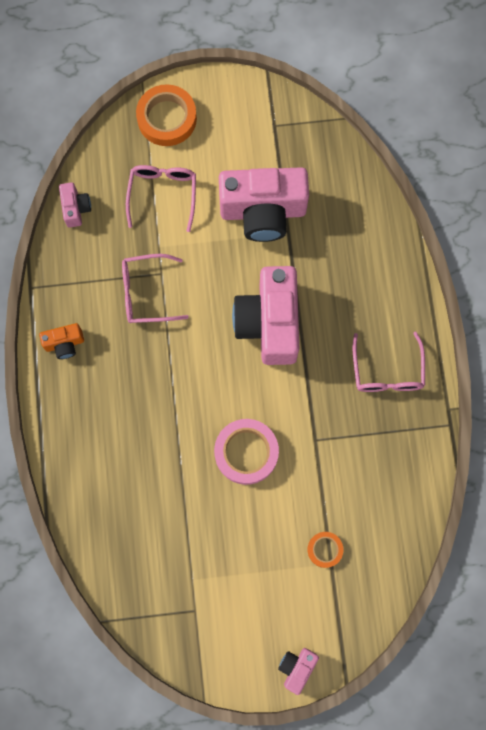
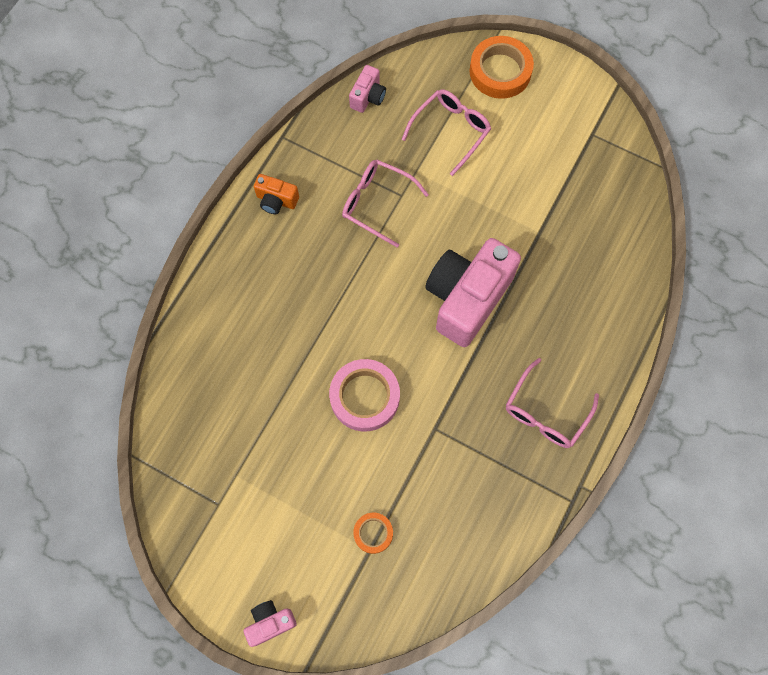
camera: 35 degrees right, 5 degrees down
(263, 211) = (530, 200): pink camera -> none

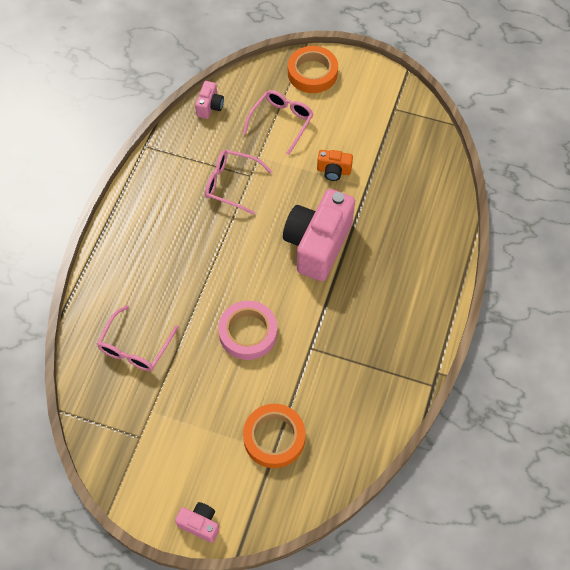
camera: 10 degrees left, 10 degrees down
(270, 623) = (200, 524): pink camera -> pink camera turned 60 degrees clockwise
(276, 200) = (148, 194): orange camera -> orange camera (333, 171)
(373, 533) = (274, 438): orange tape -> orange tape, size x1.85
(545, 412) = (398, 321): pink glasses -> pink glasses (135, 347)

